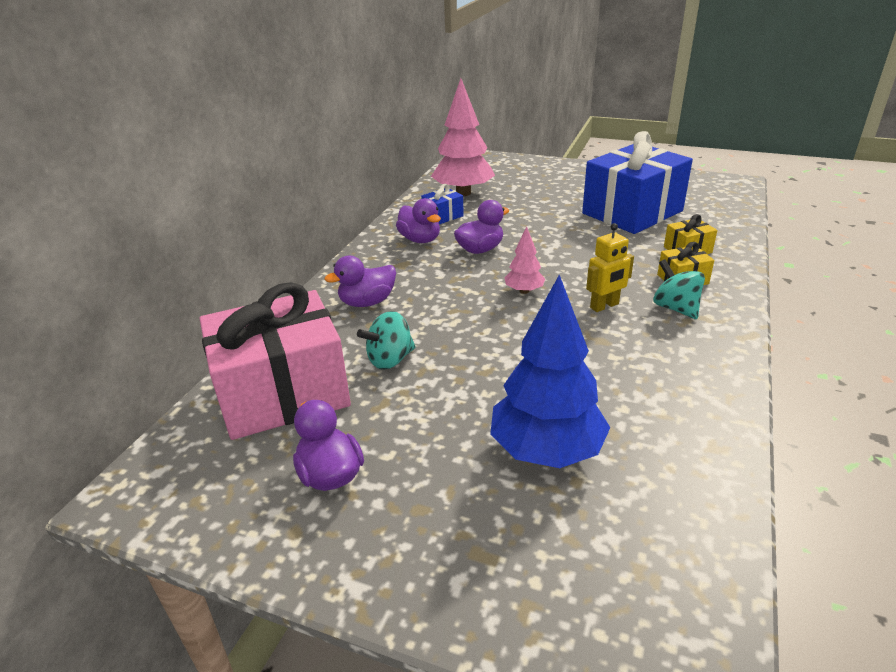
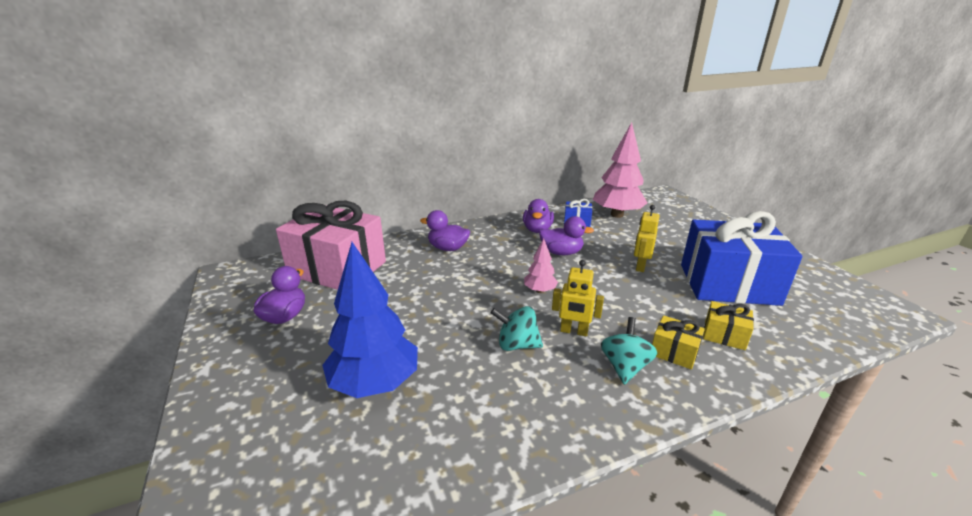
camera: 45 degrees right, 5 degrees down
(390, 359) = (403, 282): turquoise spinning top -> turquoise spinning top (517, 345)
(558, 229) = (640, 266): none -> yellow robot

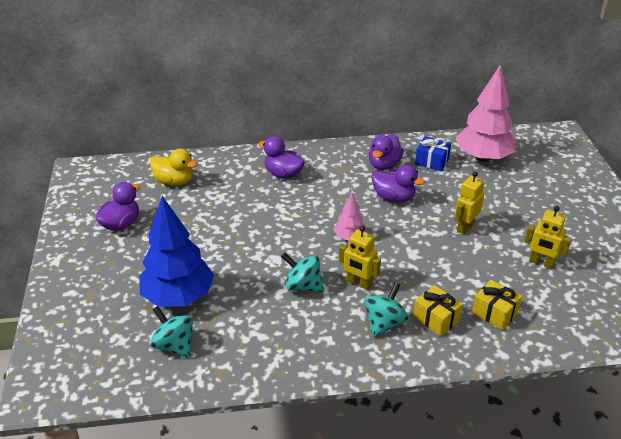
camera: 15 degrees right, 10 degrees up
(337, 268) = (174, 181): pink gift -> yellow duck
(387, 447) = (174, 345): none -> turquoise spinning top
(728, 284) = (541, 263): blue gift -> yellow robot

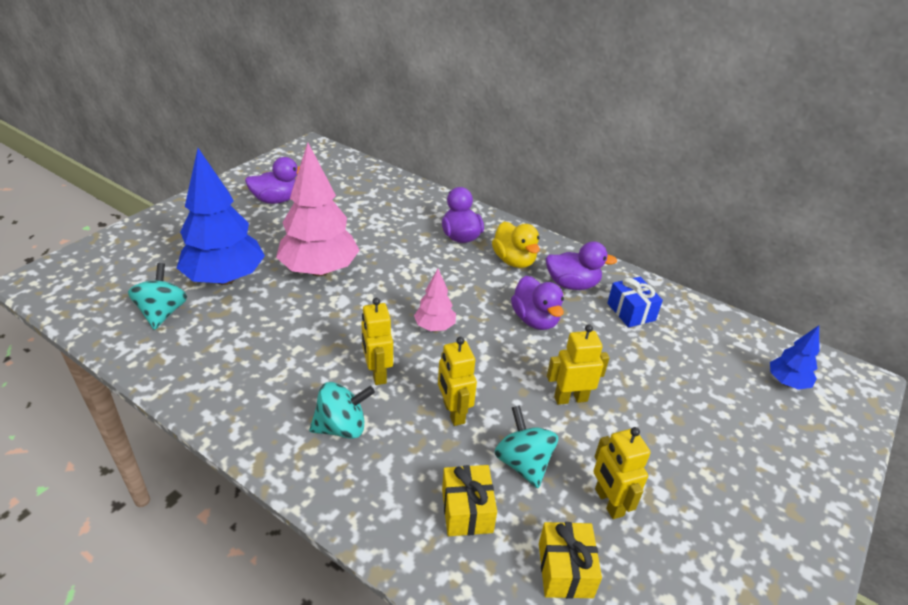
camera: 40 degrees right, 0 degrees up
(174, 181) = (363, 192): yellow duck -> yellow duck (514, 261)
(303, 286) = (327, 339): turquoise spinning top -> turquoise spinning top (523, 463)
(384, 164) = (572, 284): purple duck -> purple duck turned 150 degrees counterclockwise
(424, 274) = (453, 412): none -> yellow robot
(436, 319) = (396, 465): yellow gift -> yellow gift (565, 570)
(483, 157) = (702, 344): pink tree -> pink tree (319, 270)
(538, 154) = (786, 382): none -> blue tree

